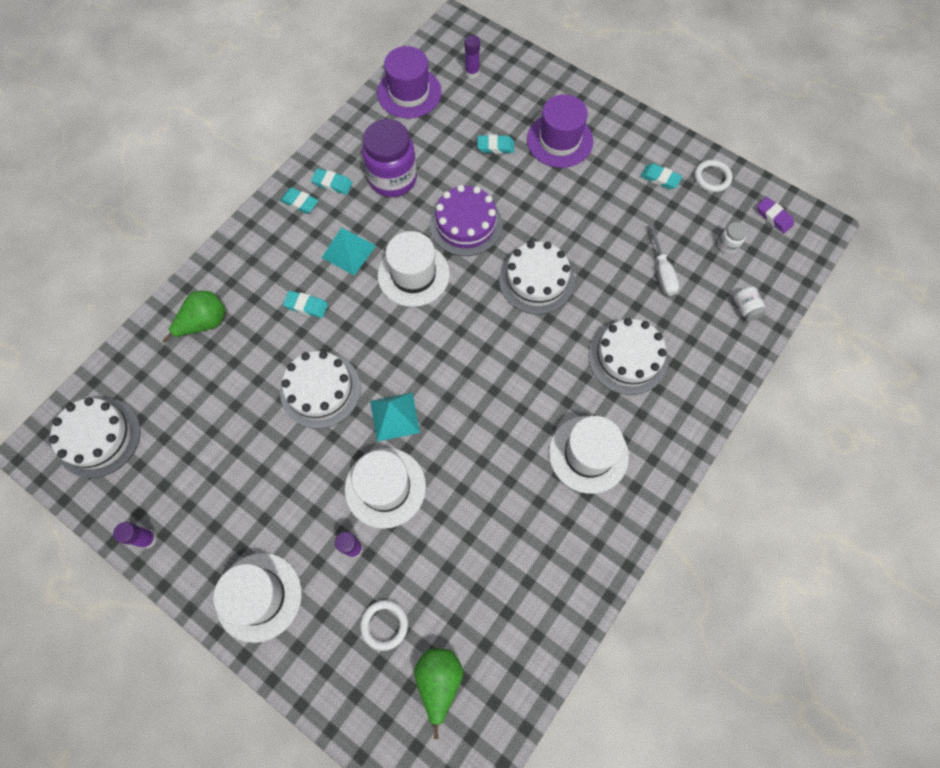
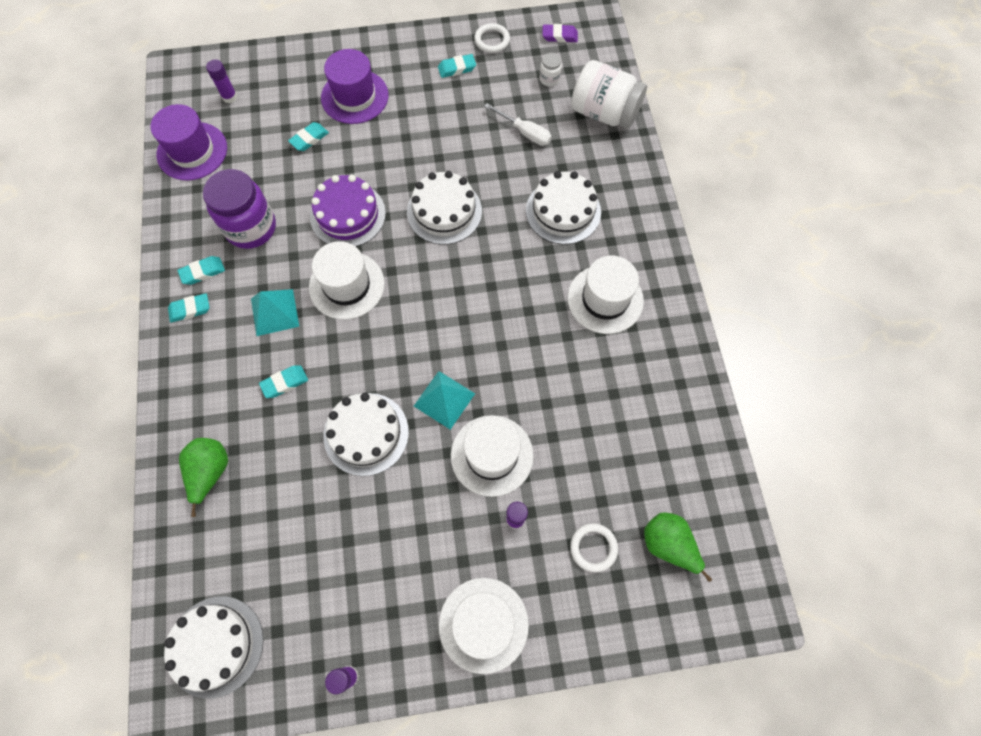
camera: 45 degrees left, 0 degrees up
(745, 309) = (604, 113): white jar -> white jar, size x2.32

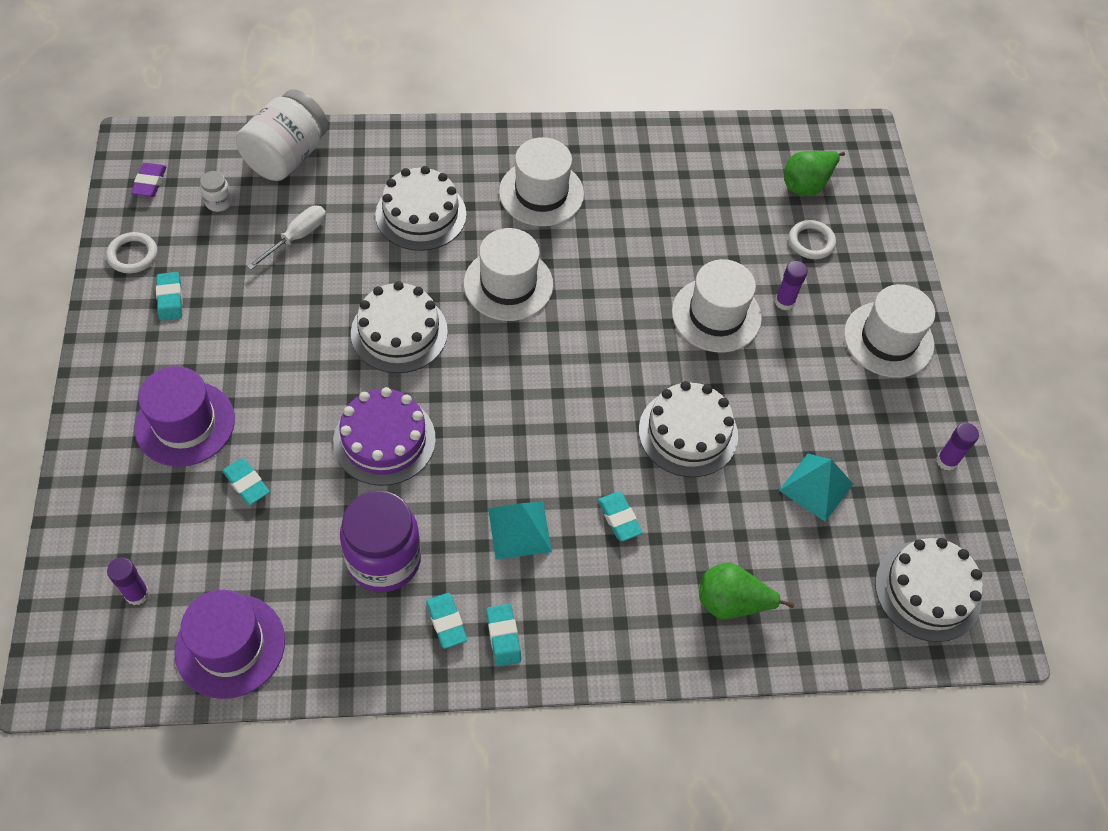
camera: 90 degrees left, 10 degrees down
(347, 285) = (491, 445): white hat -> white hat (508, 284)
(444, 399) = (650, 353): turquoise pyramid -> turquoise pyramid (816, 487)

